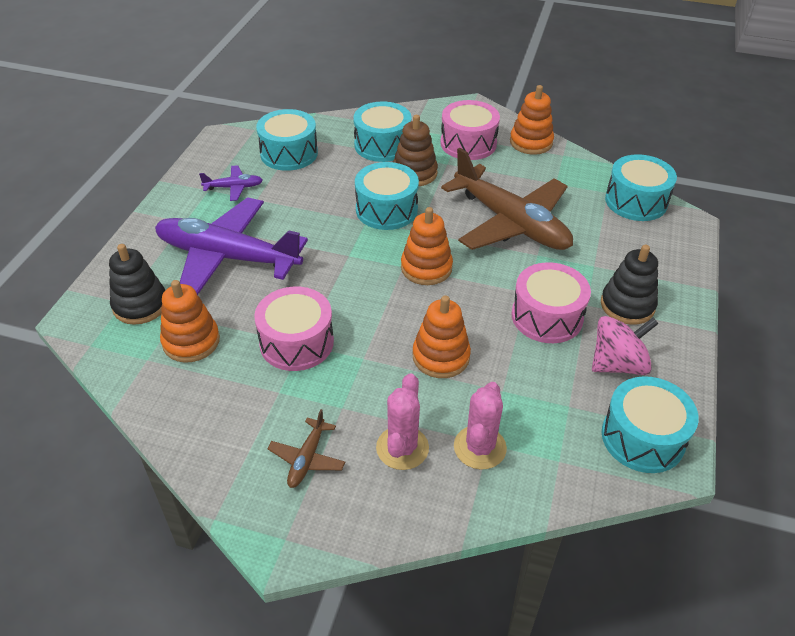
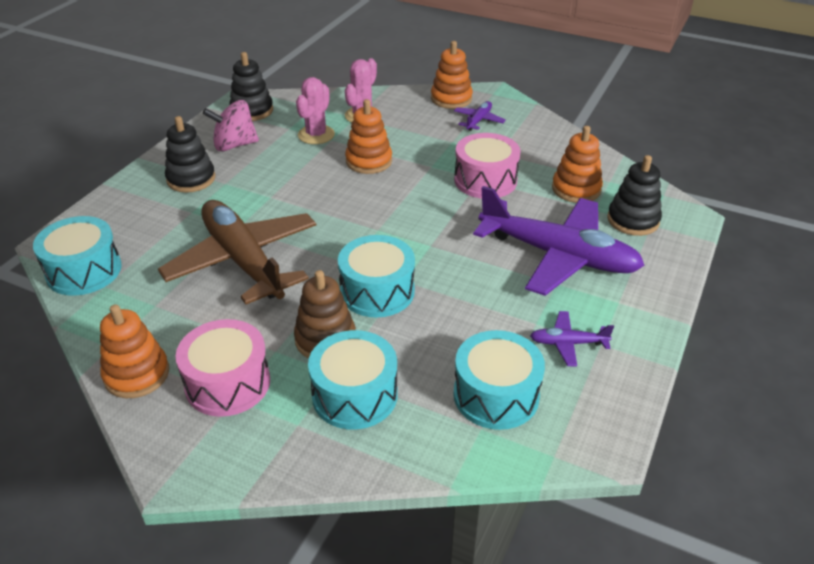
camera: 170 degrees left, 5 degrees down
(307, 459) = (478, 120): brown plane -> purple plane
(402, 448) = (414, 120): pink cactus -> pink cactus (316, 135)
(426, 268) = (355, 225): orange stacking toy -> orange stacking toy (451, 99)
(547, 316) = (266, 178): pink drum -> none
(642, 438) = (252, 110): turquoise drum -> black stacking toy

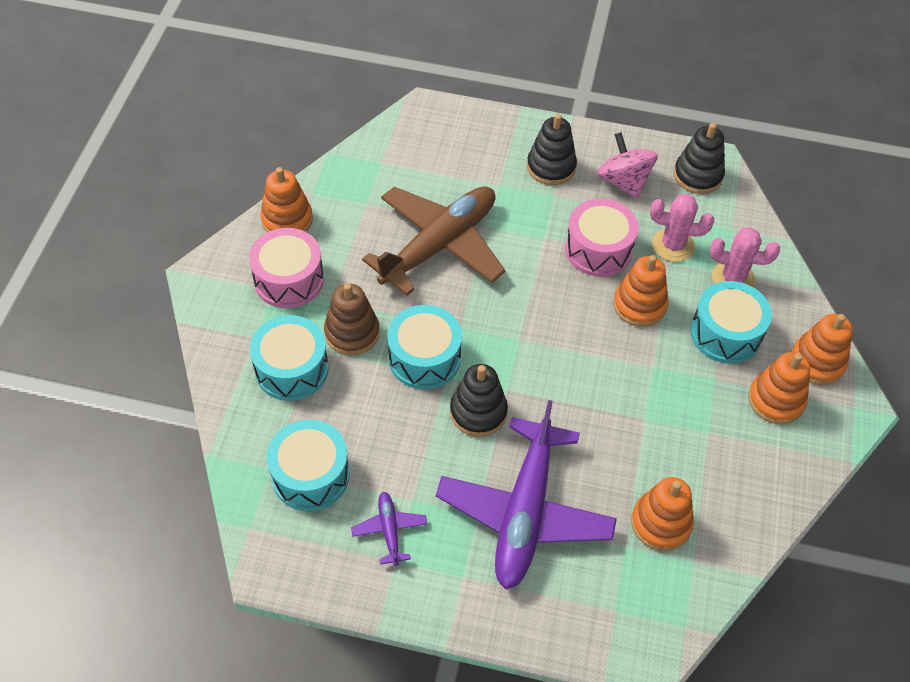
camera: 75 degrees right, 15 degrees up
(84, 271) = (396, 142): turquoise drum -> turquoise drum (725, 333)
(478, 120) = (776, 400): purple plane -> orange stacking toy
(485, 180) = (644, 424): pink drum -> pink drum (598, 249)
(633, 220) = (617, 589): black stacking toy -> black stacking toy (478, 412)

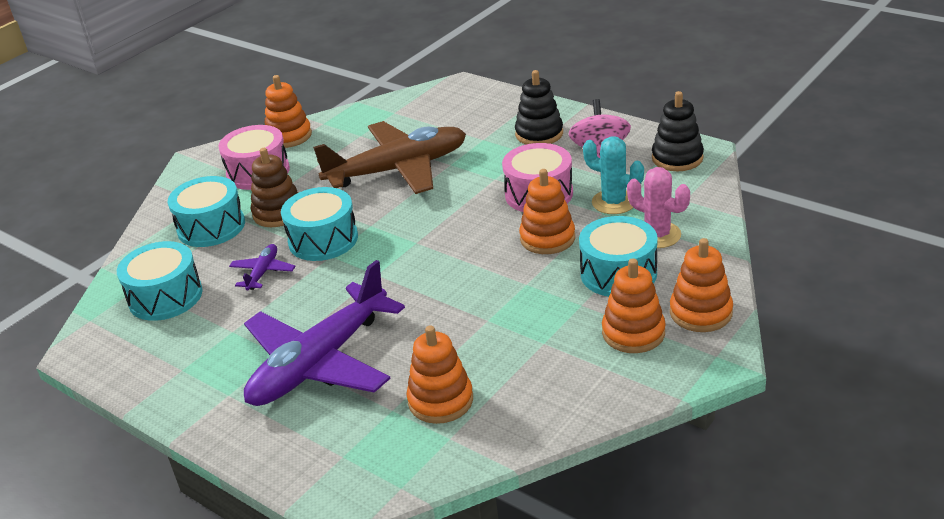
camera: 30 degrees right, 20 degrees down
(389, 530) = (195, 347): purple plane -> purple plane (263, 272)
(478, 412) = (338, 284): black stacking toy -> none
(673, 245) = (614, 202): pink cactus -> turquoise cactus

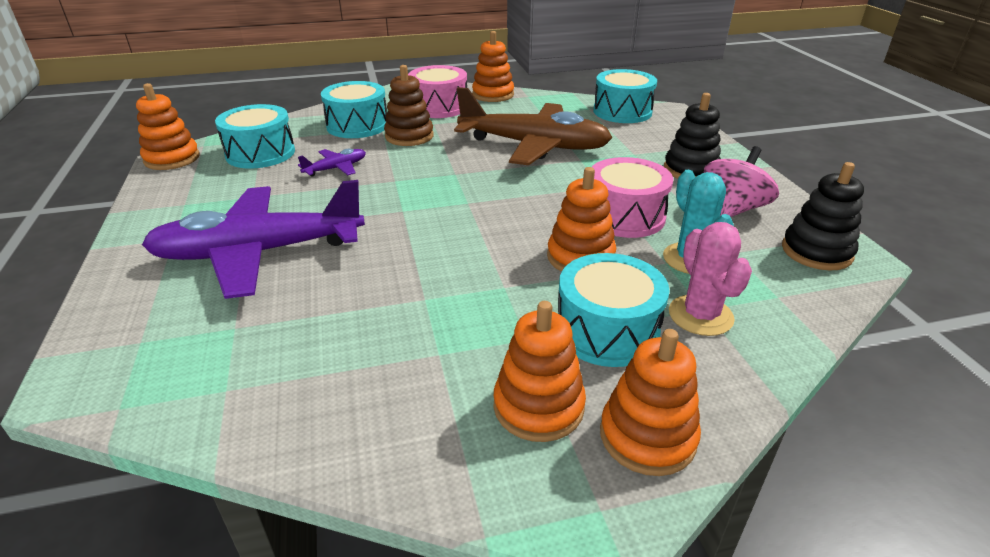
camera: 35 degrees right, 0 degrees up
(323, 239) = (408, 167): turquoise drum -> turquoise drum (622, 112)
(440, 400) = (277, 347): orange stacking toy -> orange stacking toy (172, 159)

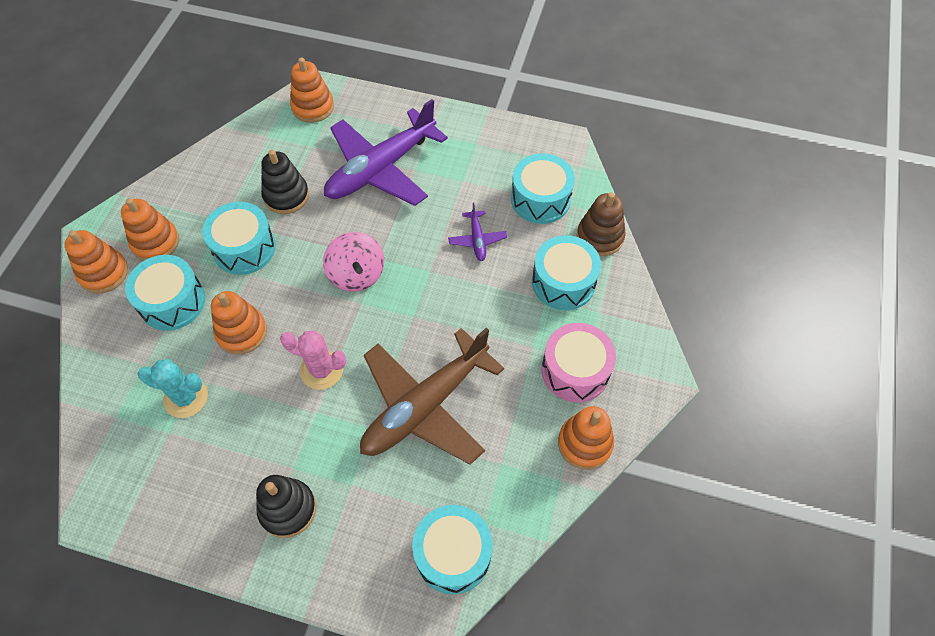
camera: 120 degrees right, 25 degrees up
(172, 159) = (563, 145): orange stacking toy -> orange stacking toy (313, 107)
(258, 253) = (380, 169): purple plane -> purple plane turned 150 degrees counterclockwise
(409, 136) = (512, 314): brown stacking toy -> brown stacking toy (600, 237)
(469, 308) = (244, 248): none -> turquoise drum
(624, 216) = (263, 395): pink drum -> none
(700, 315) = (141, 358): pink cactus -> pink cactus (321, 370)
(733, 209) = (210, 484): pink spinning top -> pink spinning top (357, 274)
(816, 252) = (123, 490): black stacking toy -> black stacking toy (286, 196)

